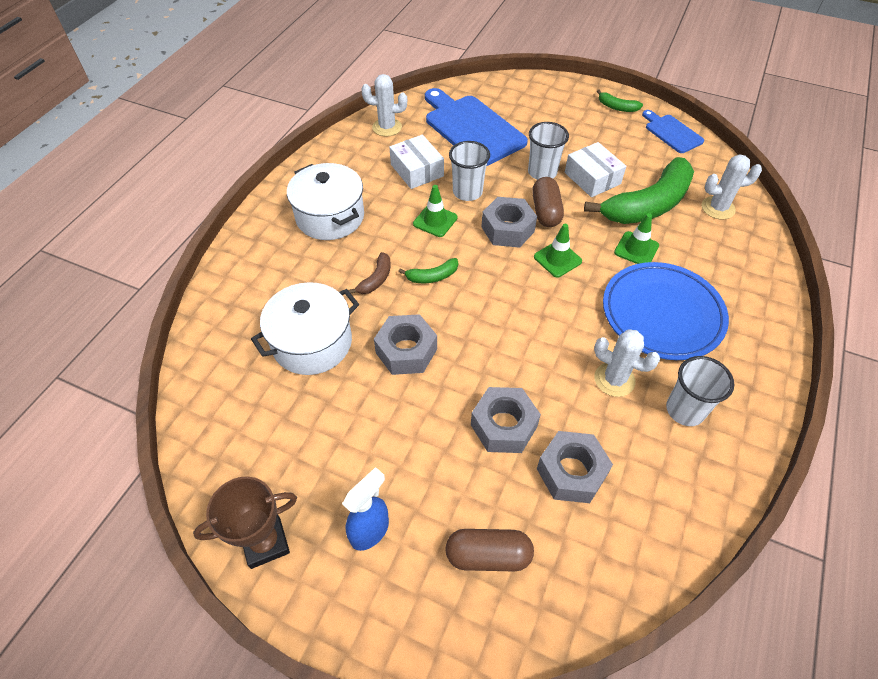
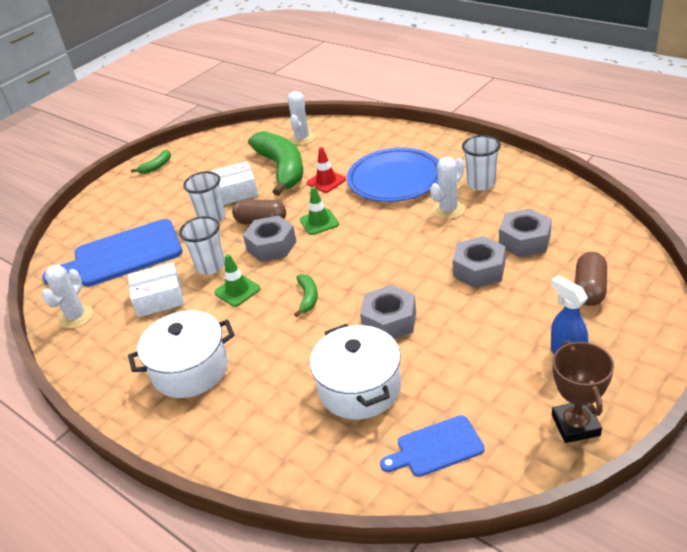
camera: 70 degrees left, 15 degrees down
(376, 279) = (295, 337): brown banana -> none
(636, 249) = (326, 181): green traffic cone -> red traffic cone
(672, 132) = (207, 145): blue cutting board -> blue cutting board (436, 447)

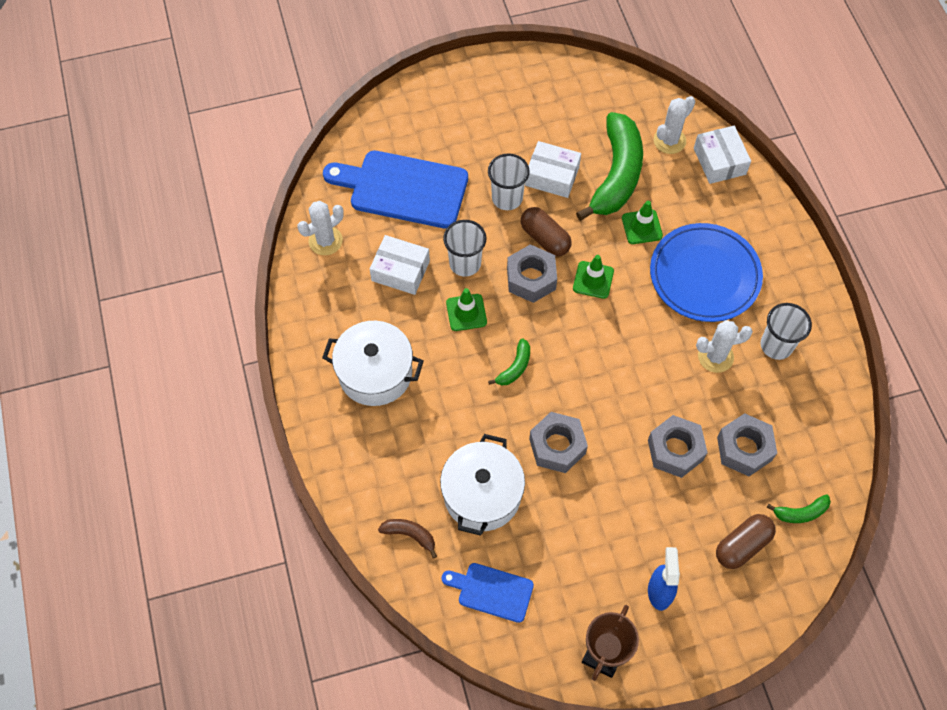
camera: 30 degrees right, 25 degrees up
(156, 167) = (507, 77): green banana -> green banana (801, 513)
(322, 457) = (410, 535): none -> brown banana
(326, 181) = (642, 227): red traffic cone -> green traffic cone
(345, 130) = (719, 161): none -> white box

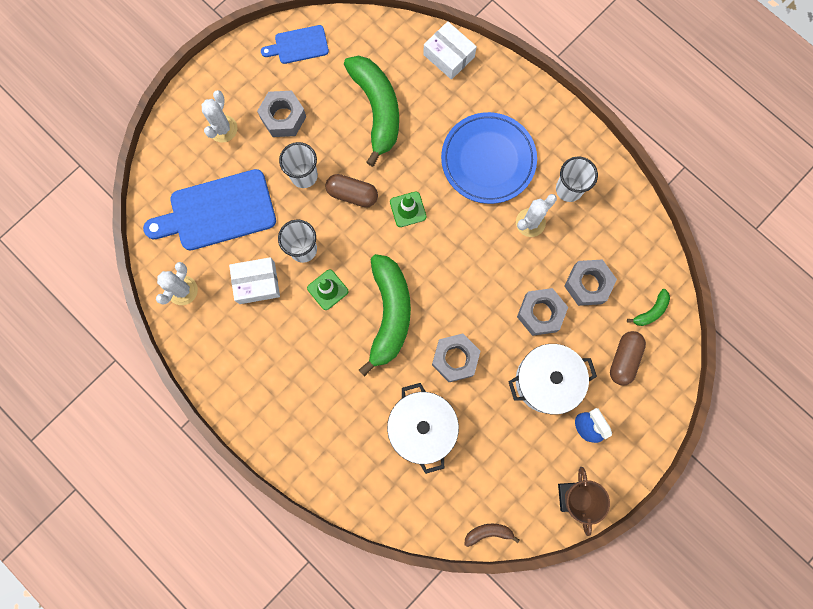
camera: 30 degrees left, 15 degrees up
(375, 373) = (287, 378): white pot -> white pot (546, 381)
(410, 535) = (387, 489): brown banana -> brown banana (488, 533)
(492, 591) = (470, 496): blue cutting board -> blue cutting board (298, 45)
(515, 367) = (389, 314): green banana -> green banana, size x2.34
(531, 278) = (360, 234): grey nut -> grey nut (283, 118)
(552, 176) = (328, 137): white box -> none
(642, 227) = (420, 144): green traffic cone -> none
(669, 141) = (401, 58): white cactus -> white cactus (223, 129)

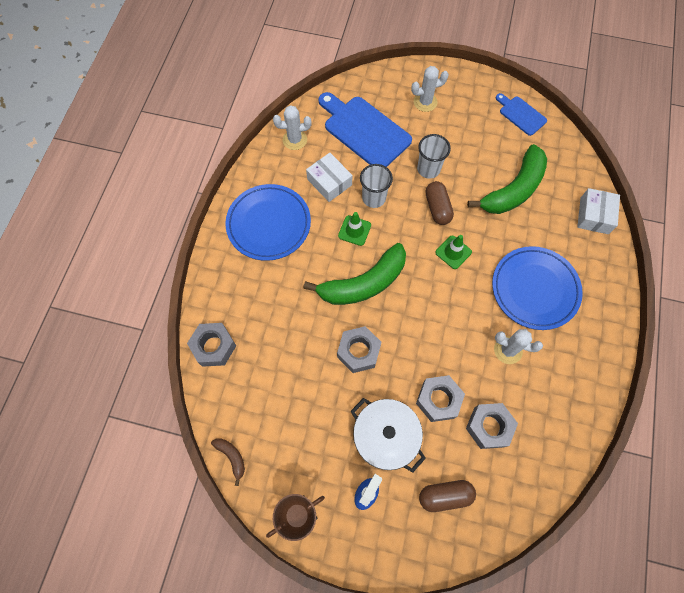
camera: 60 degrees right, 10 degrees down
(268, 372) = (269, 224): none -> blue plate
(283, 118) = (461, 133): grey nut -> grey nut (214, 347)
(422, 428) = (289, 356): white pot -> none
(569, 189) = (558, 366): white cup -> none
(651, 311) = (503, 497): green banana -> none

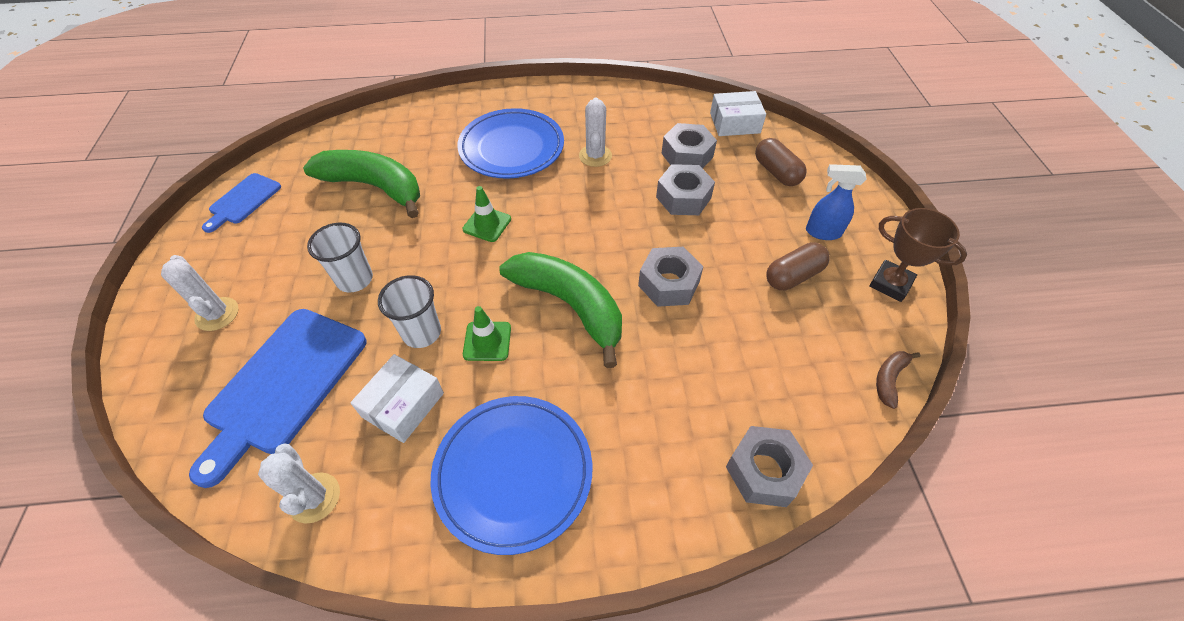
camera: 110 degrees left, 15 degrees down
(385, 437) = (753, 231): white pot -> none
(437, 208) = (422, 254): brown capsule -> brown capsule (793, 276)
(594, 215) = (398, 118): white box -> white box (734, 123)

